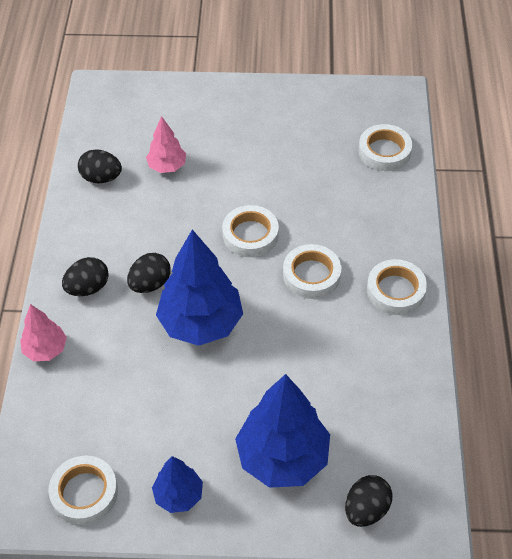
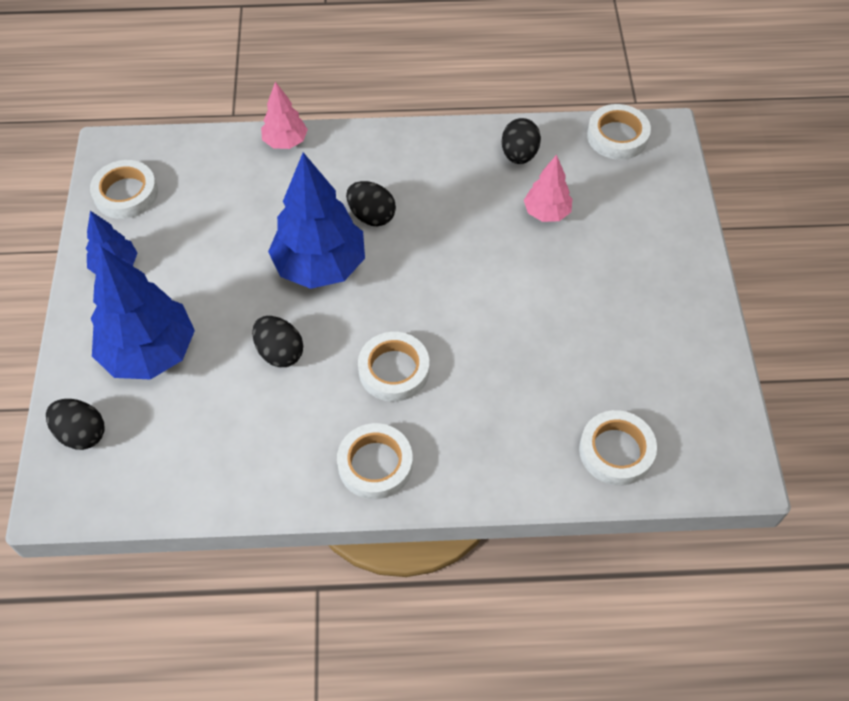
camera: 85 degrees right, 5 degrees up
(88, 288) = (363, 164): black egg -> black egg (280, 352)
(250, 235) = (450, 303): white tape -> white tape (617, 136)

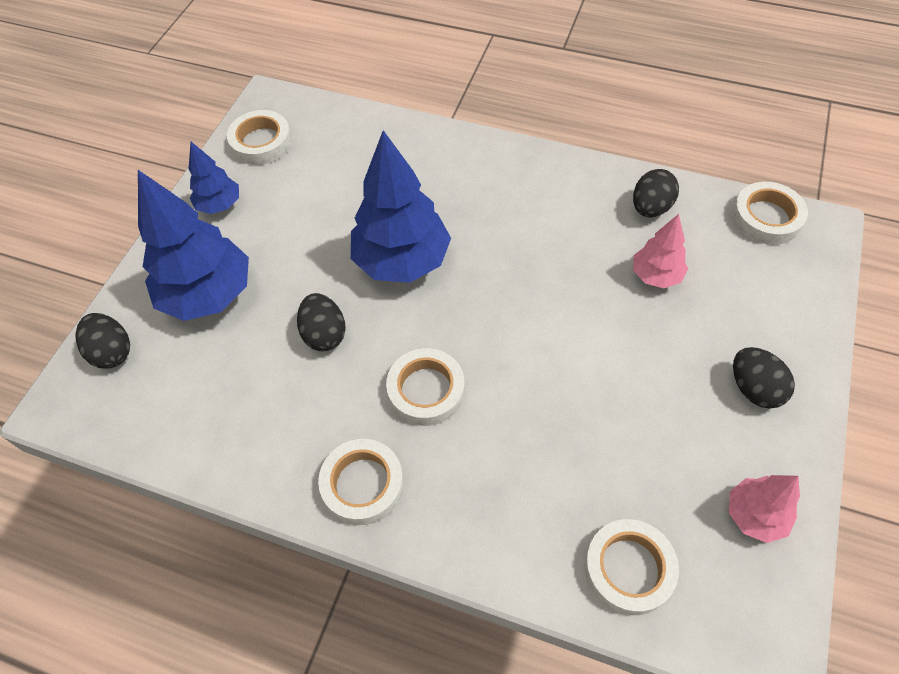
camera: 25 degrees right, 0 degrees up
(285, 142) = (424, 134): pink tree -> pink tree (755, 515)
(371, 216) = (474, 226): black egg -> black egg (754, 389)

